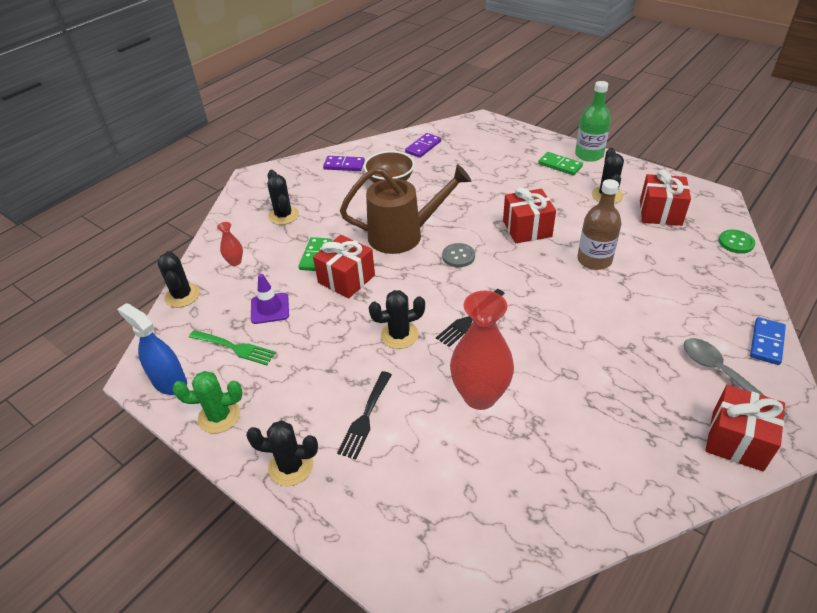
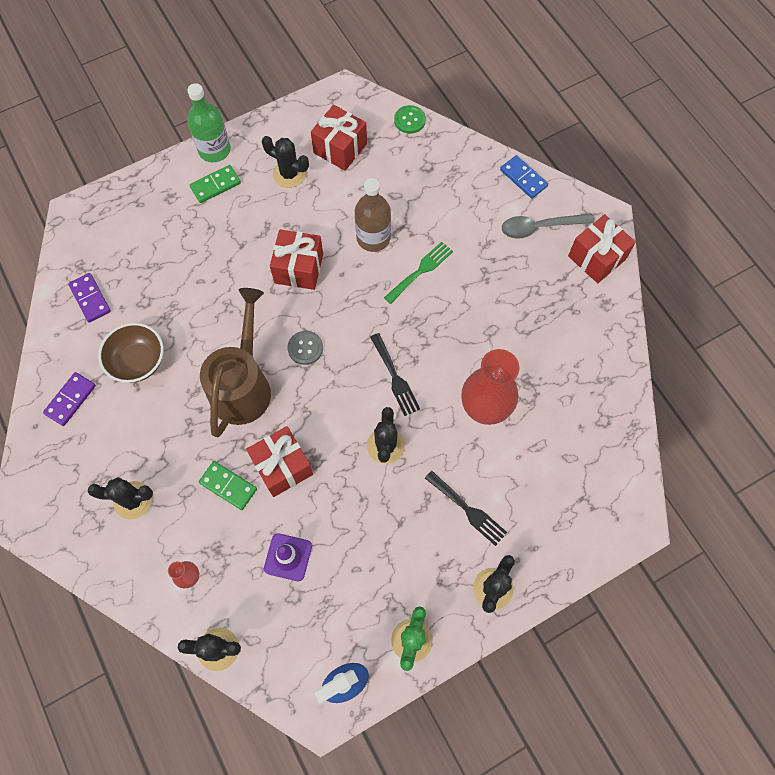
camera: 70 degrees left, 25 degrees up
(235, 348) = (329, 606): green fork -> green fork (420, 271)

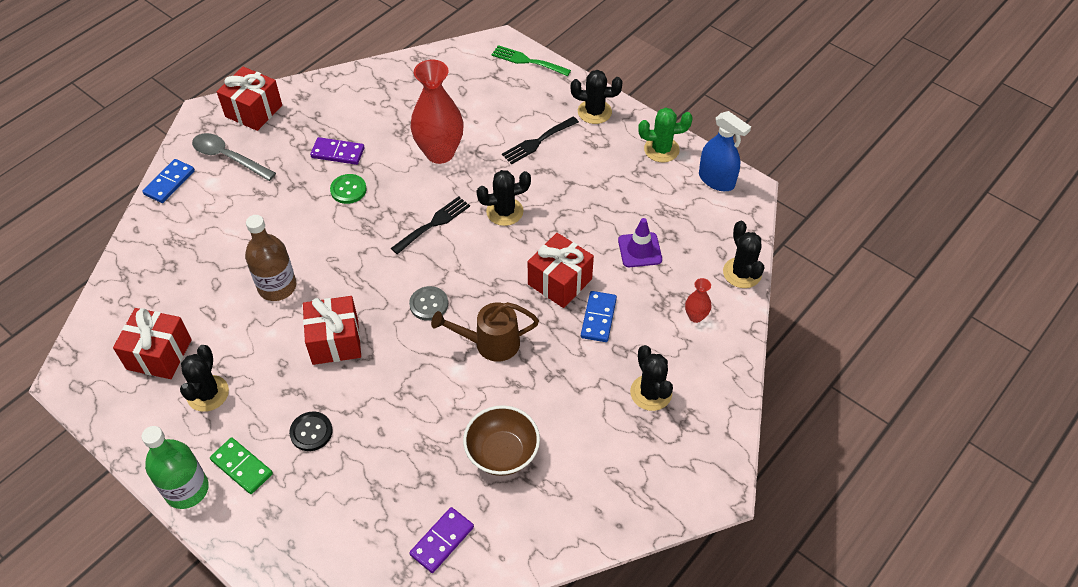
camera: 110 degrees left, 15 degrees down
(70, 399) = (573, 502): purple domino -> purple domino (338, 153)
(223, 234) = (311, 432): none -> black button
(228, 486) = (598, 318): green domino -> blue domino
(243, 384) = (489, 343): brown watering can -> brown watering can, size x0.65
(409, 120) = (105, 299): green button -> green button (348, 190)
(420, 271) = (306, 236): green fork -> green fork (527, 61)
(468, 510) = (537, 142): black fork -> black fork turned 150 degrees counterclockwise
(539, 227) = (229, 157): grey spoon -> grey spoon turned 150 degrees clockwise

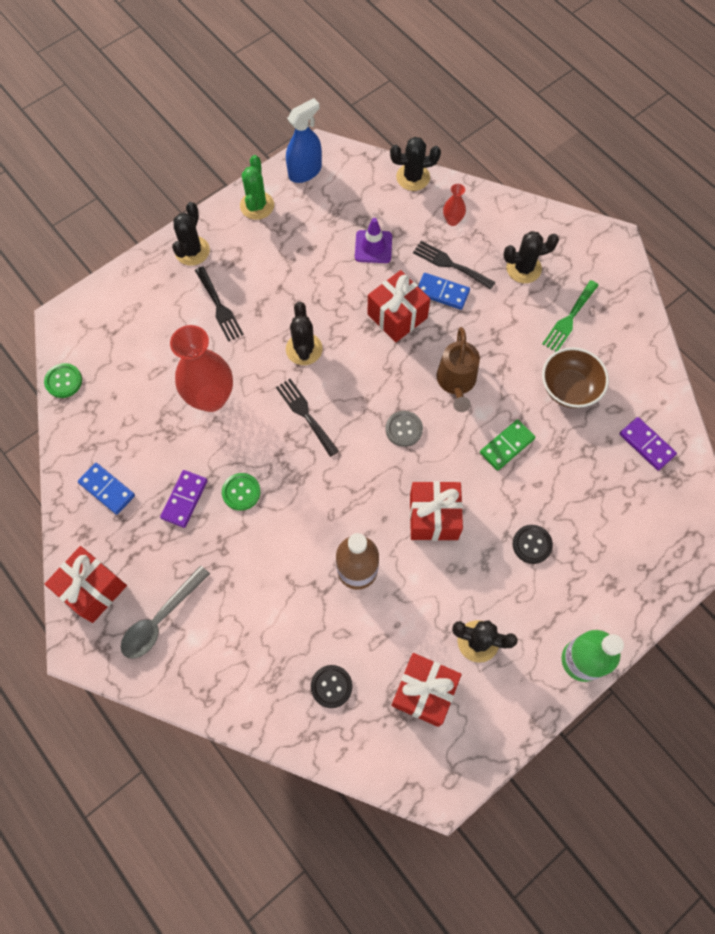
camera: 80 degrees left, 15 degrees up
(167, 283) = (331, 686): none -> black button
(169, 183) = (184, 687): blue domino -> blue domino (107, 489)
(242, 467) = (562, 608): green domino -> green domino (507, 446)
(440, 55) = (63, 381): none -> green button
(527, 61) = (100, 298): green fork -> green fork (569, 319)
(636, 321) = (450, 264): none -> black fork

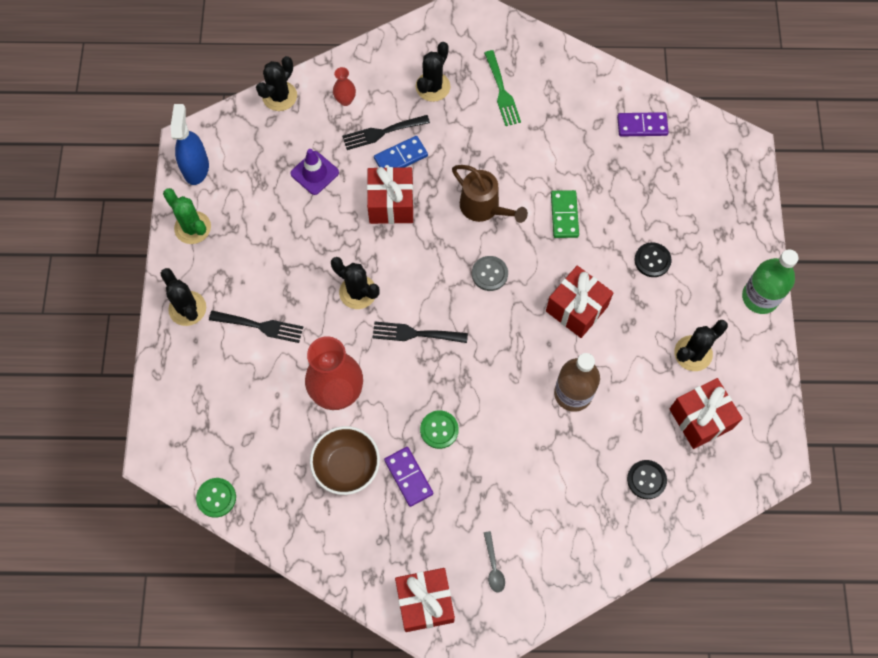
camera: 50 degrees left, 0 degrees up
(107, 489) = (347, 531): blue domino -> none
(161, 618) = (493, 566): grey spoon -> grey spoon, size x0.54
(569, 388) = (556, 138): brown bowl -> brown bowl (347, 466)

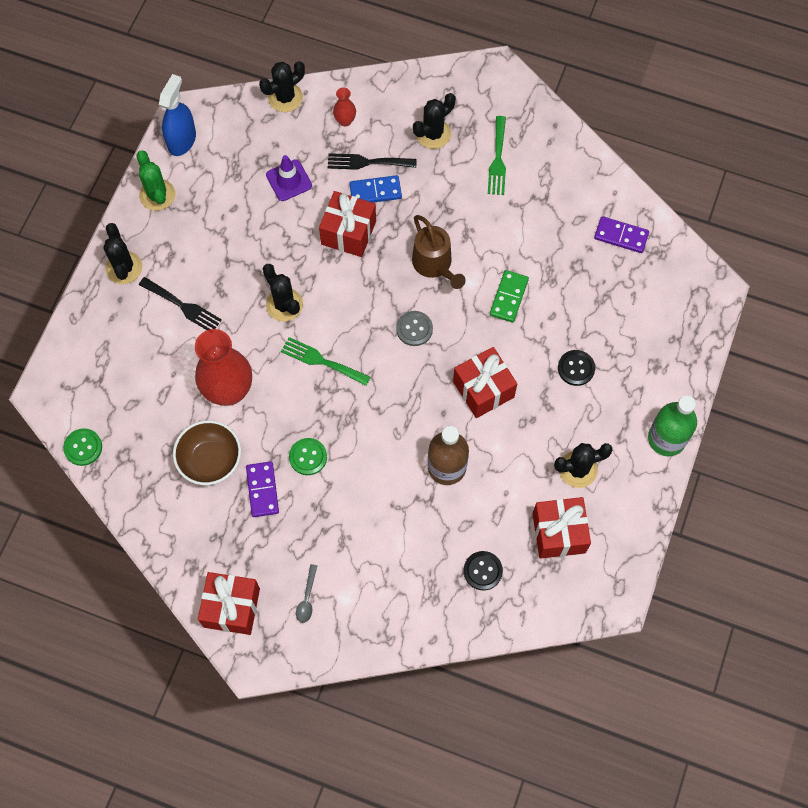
camera: 20 degrees right, 0 degrees up
(415, 333) = (321, 361): black fork -> green fork

